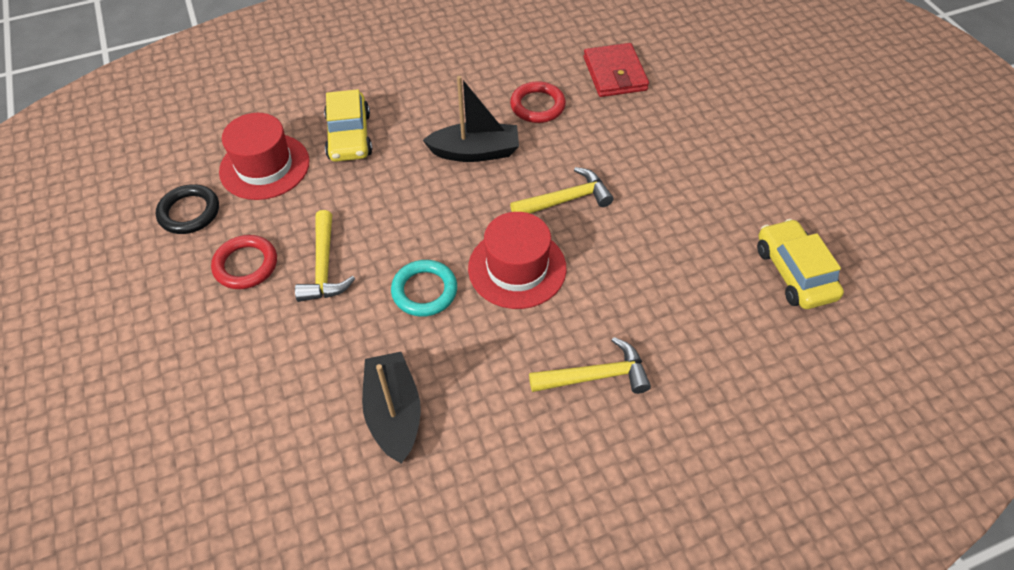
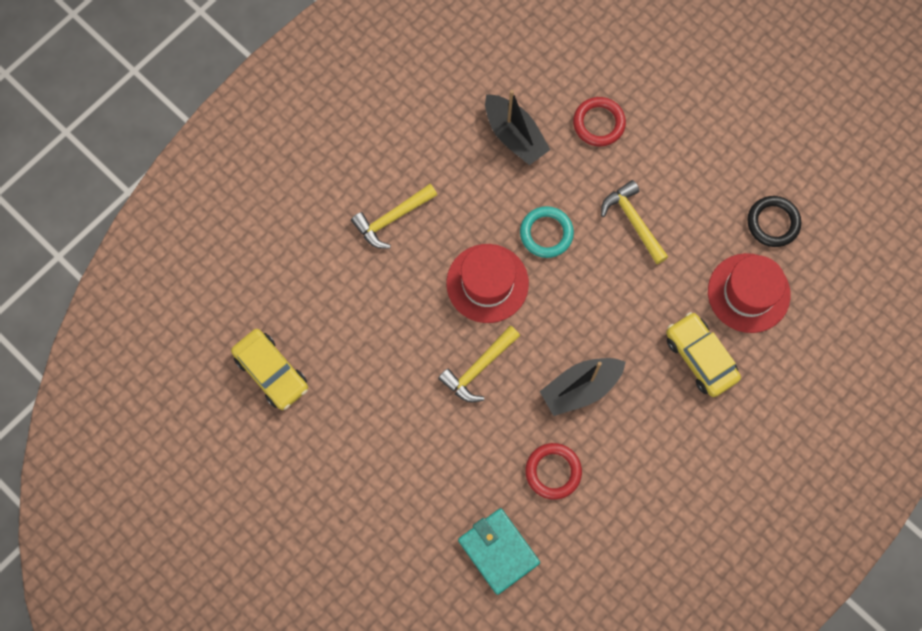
camera: 155 degrees right, 20 degrees up
(246, 265) = (692, 197): red ring -> red ring (598, 123)
(615, 74) = (498, 551): red wallet -> turquoise wallet

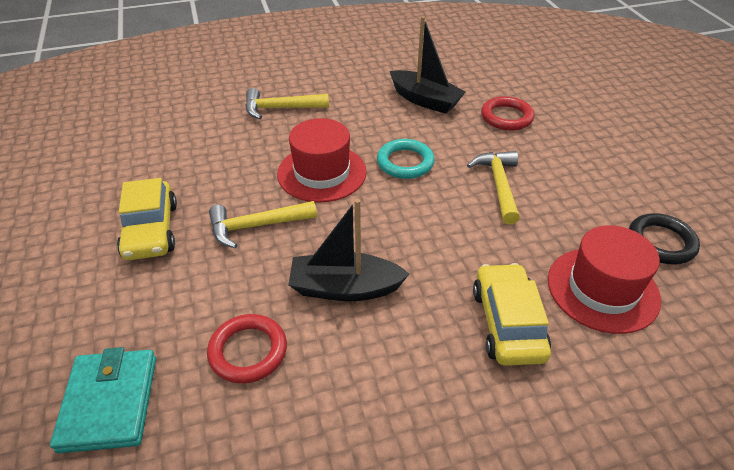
camera: 30 degrees right, 30 degrees down
(271, 372) = (84, 155): yellow car -> yellow car (151, 230)
(514, 135) = (425, 100): black boat -> black boat turned 45 degrees counterclockwise

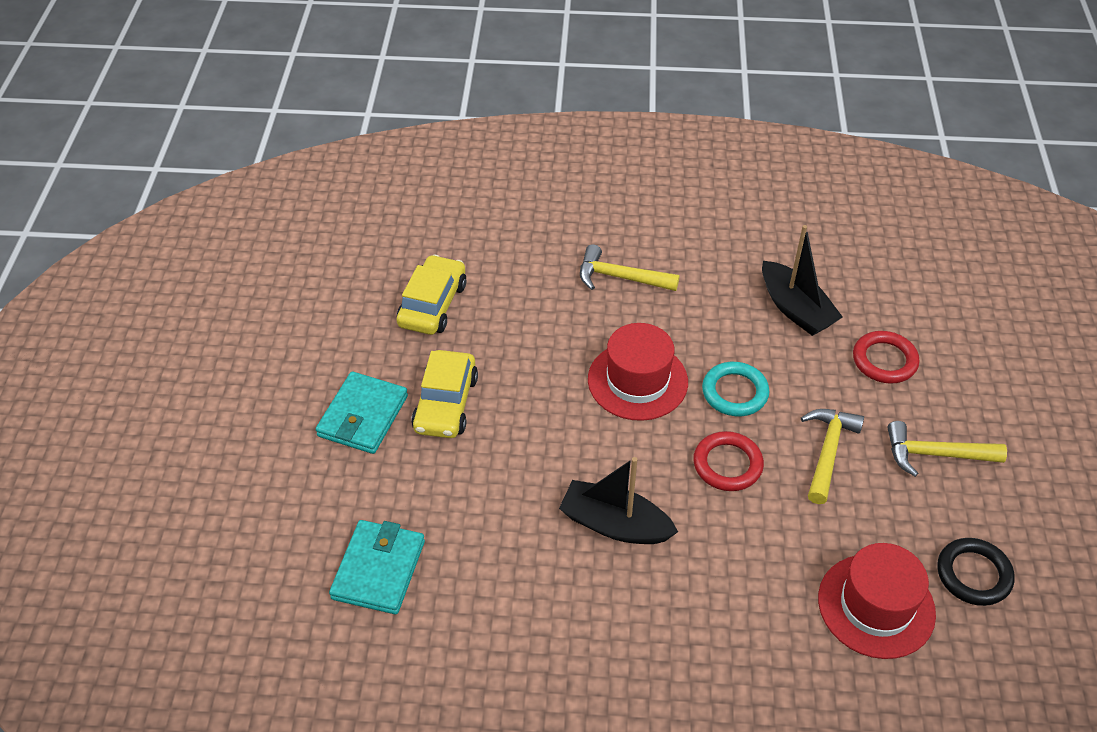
camera: 20 degrees right, 5 degrees up
(67, 261) = (363, 416): none -> turquoise wallet
(248, 351) = (505, 560): red ring -> red ring (727, 464)
(256, 226) = (549, 428): yellow hammer -> yellow hammer (935, 454)
(507, 323) = (759, 610): yellow car -> yellow car (432, 304)

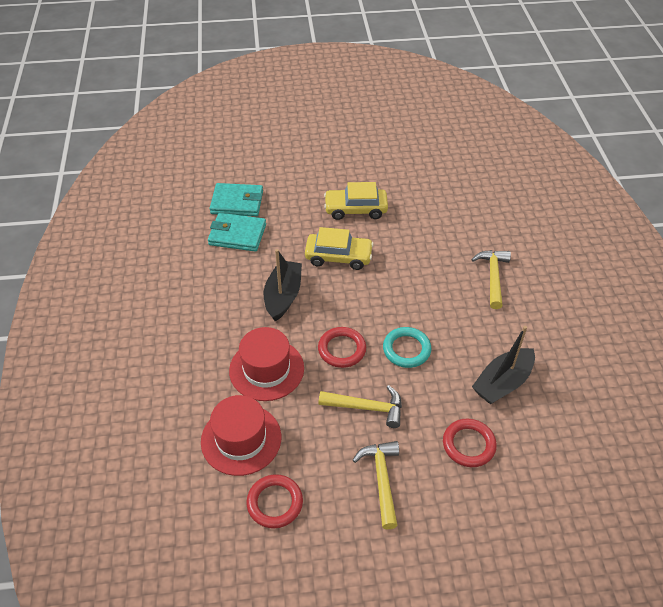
camera: 80 degrees right, 0 degrees up
(363, 416) = (337, 178): turquoise wallet -> turquoise wallet (237, 235)
(432, 304) = (432, 191): yellow car -> yellow car (338, 257)
(637, 381) = (400, 295): red hat -> red hat (266, 369)
(973, 574) = (275, 503): black ring -> red ring

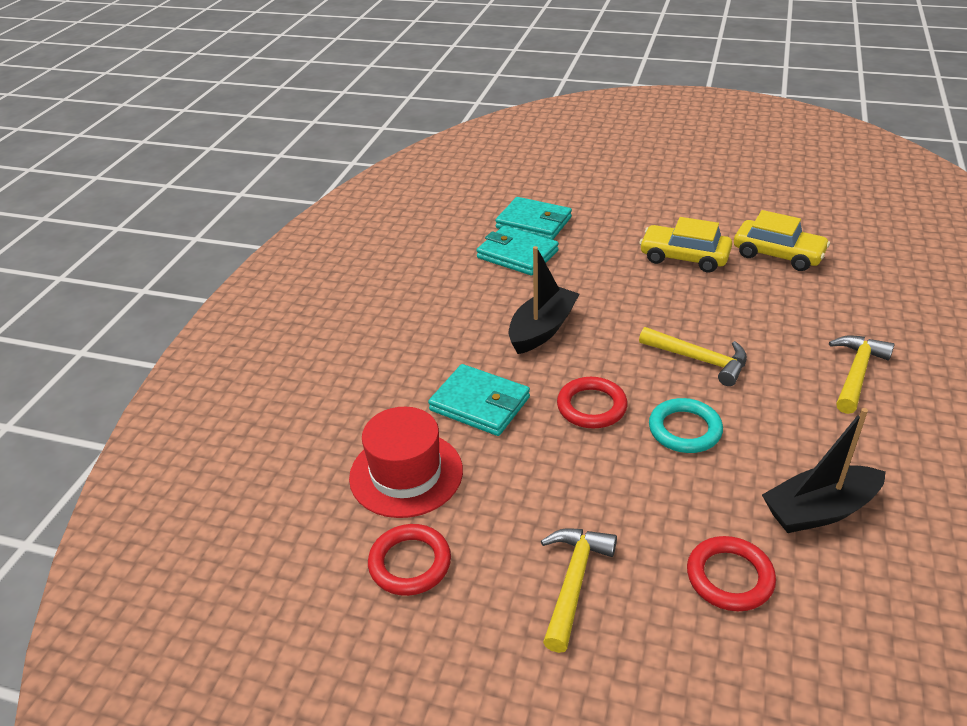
camera: 25 degrees right, 10 degrees down
(266, 369) = (480, 404): red hat -> turquoise wallet
(338, 257) = (636, 303): yellow car -> yellow car (778, 254)
(367, 408) = (594, 485): yellow hammer -> yellow hammer (699, 360)

